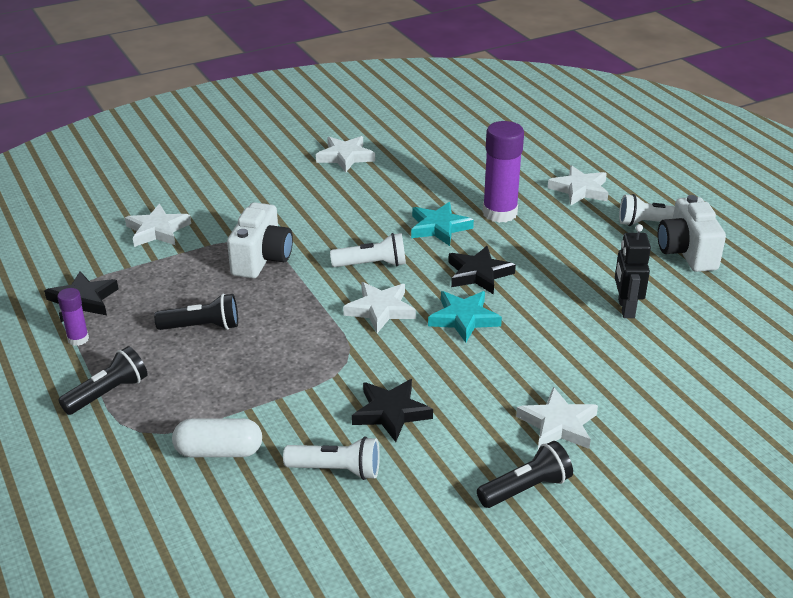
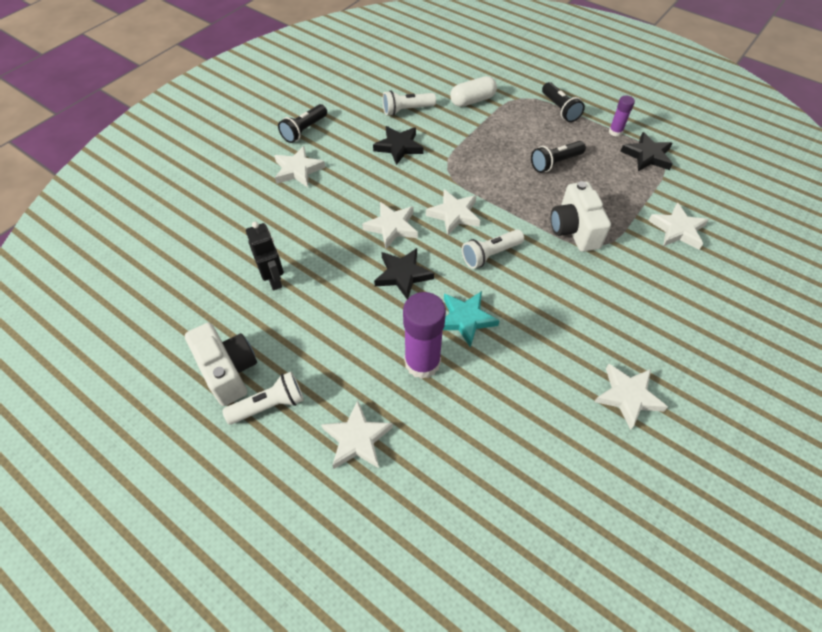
camera: 155 degrees right, 20 degrees up
(108, 393) = (560, 109): black flashlight -> black flashlight turned 45 degrees counterclockwise
(464, 319) = (392, 227): turquoise star -> white star

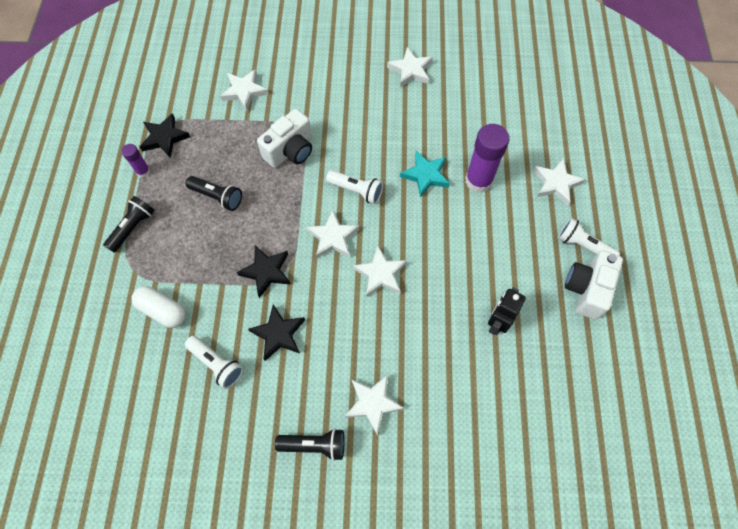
camera: 125 degrees left, 10 degrees up
(402, 275) = (420, 236): black star -> black star (266, 272)

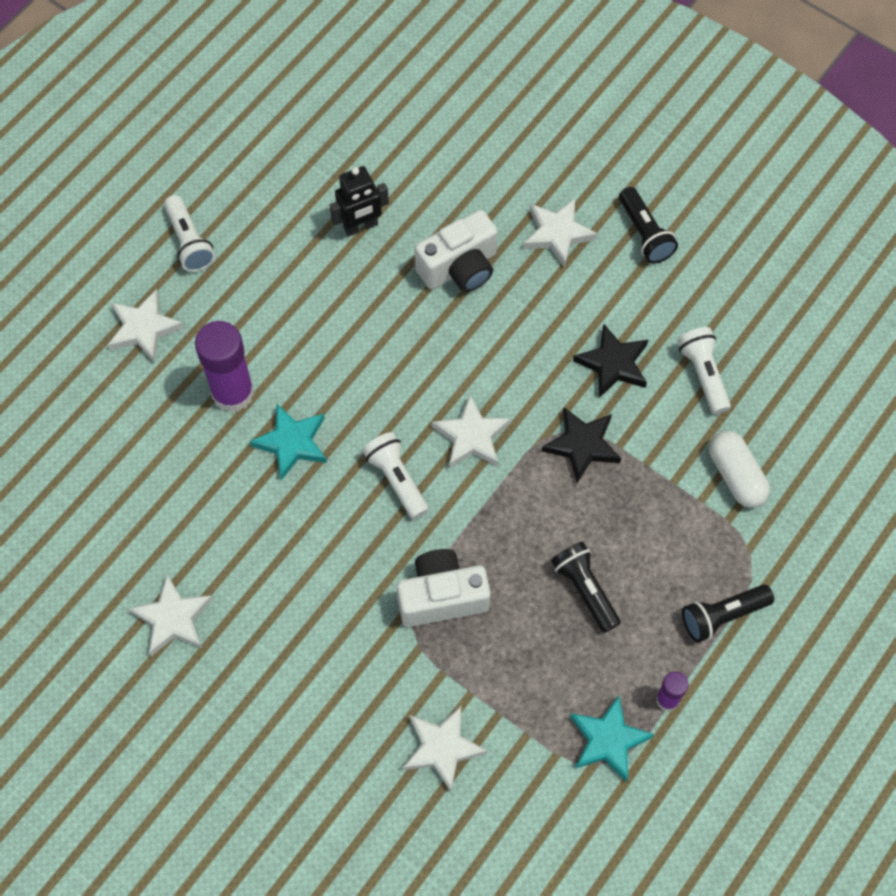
camera: 145 degrees left, 0 degrees up
(164, 138) = (608, 740): black star -> turquoise star
(314, 445) = (644, 234): black flashlight -> black flashlight turned 150 degrees counterclockwise
(380, 274) = (448, 357): white star -> none
(586, 289) = (233, 198): white camera -> white camera (460, 268)

